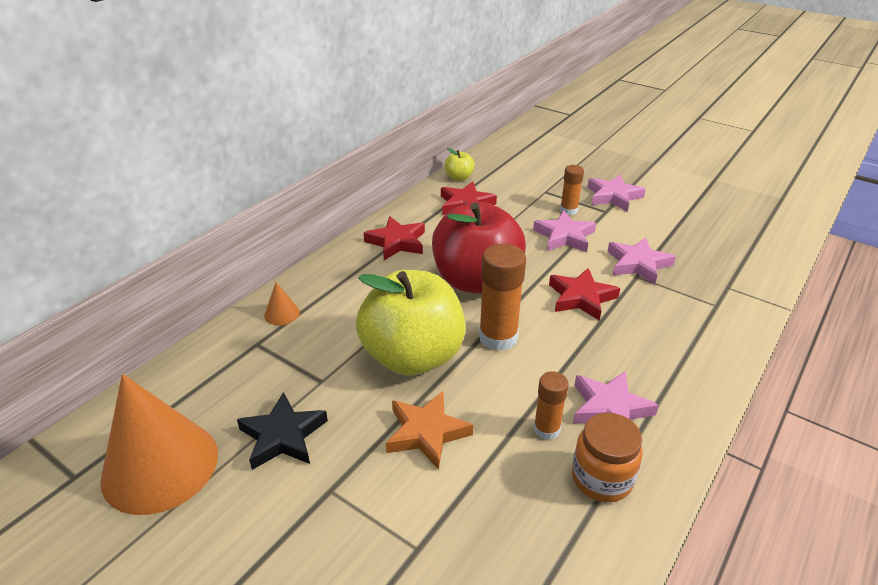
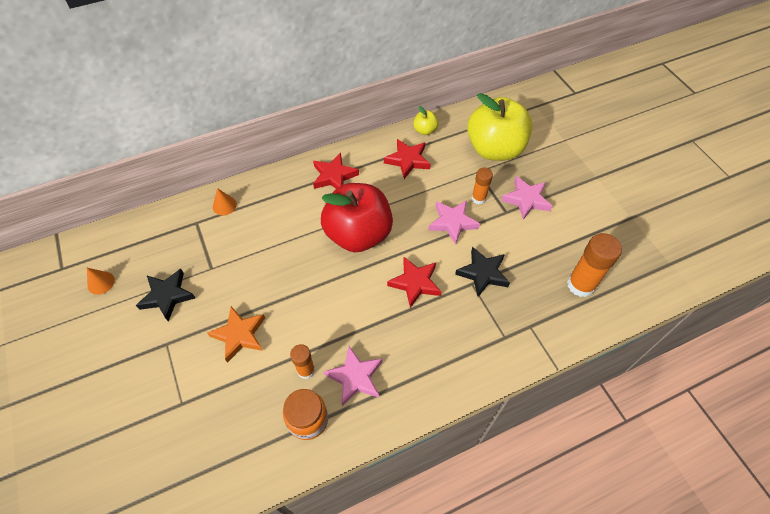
camera: 30 degrees right, 20 degrees up
(160, 465) = (101, 283): orange cone -> orange cone, size x0.40
(413, 356) = (273, 277): yellow apple -> yellow apple (494, 149)
(498, 337) = (334, 288): orange glue stick -> orange glue stick (580, 285)
(638, 264) = (482, 273): pink star -> black star

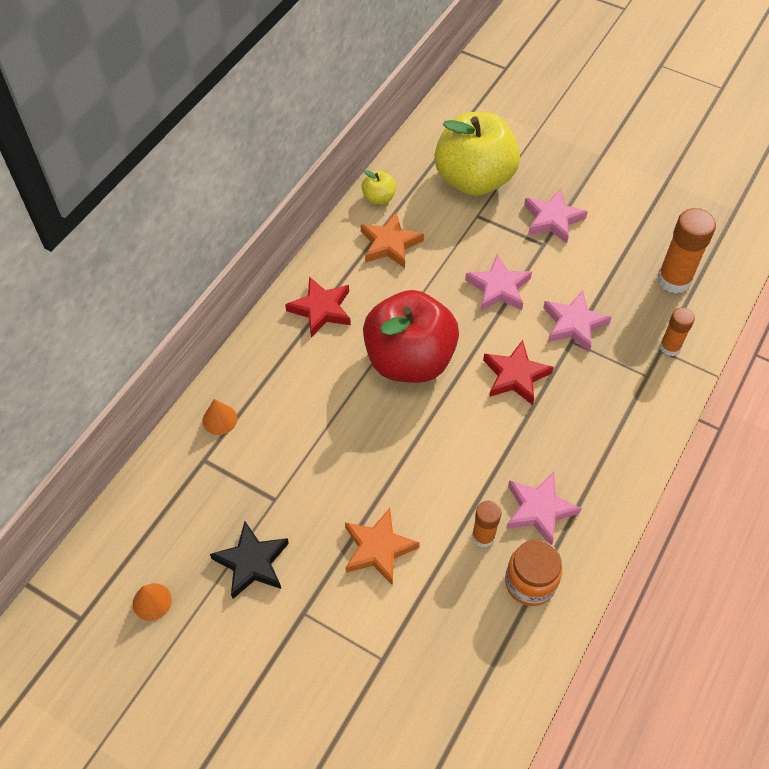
camera: 35 degrees left, 0 degrees up
(407, 160) = (390, 244): red star -> orange star
(478, 198) = (503, 245): orange glue stick -> orange glue stick (670, 347)
(482, 273) = (573, 324): black star -> pink star

